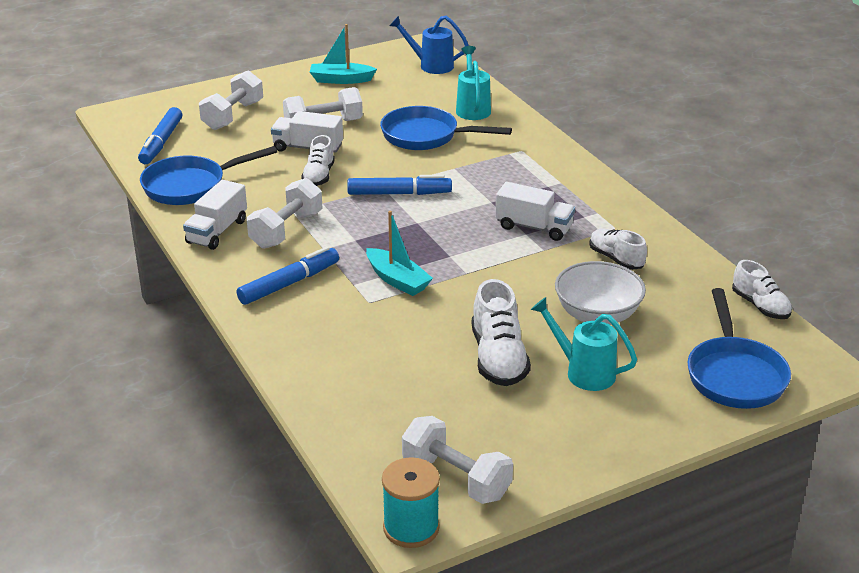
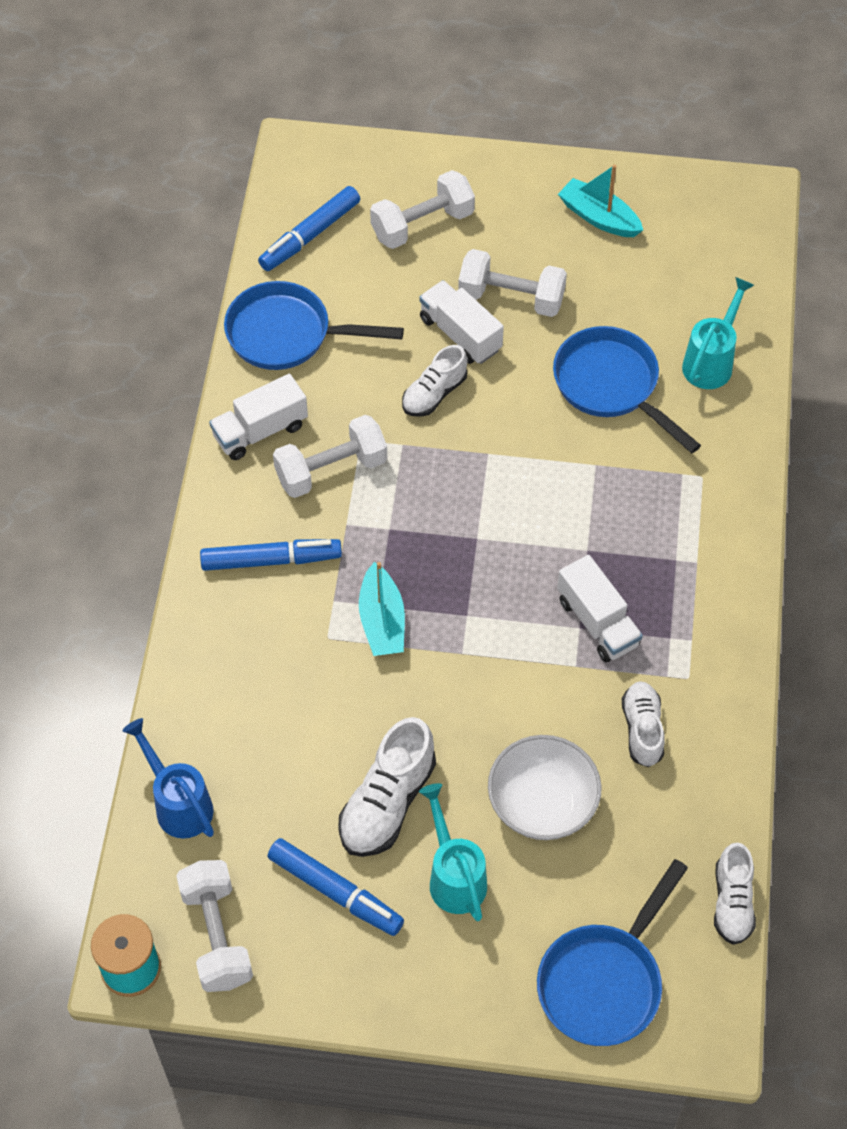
camera: 35 degrees right, 25 degrees up
(399, 194) = (497, 476): blue marker -> blue marker (335, 892)
(431, 65) = (732, 245): blue watering can -> blue watering can (179, 804)

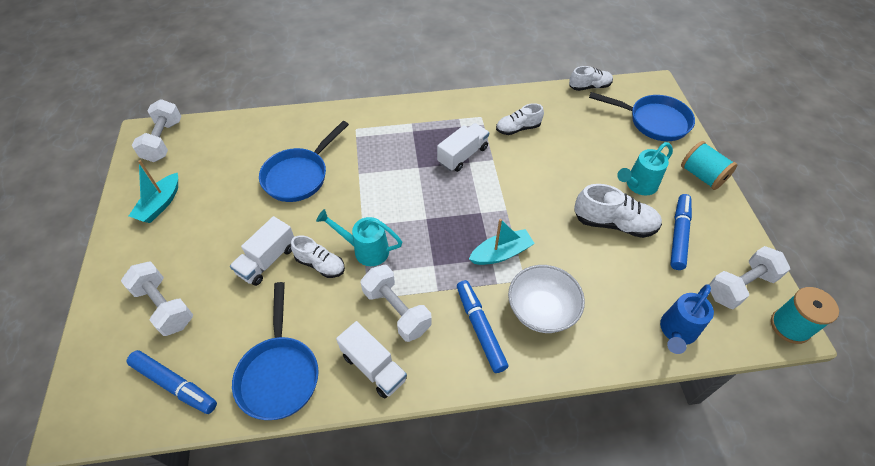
camera: 105 degrees left, 5 degrees down
(446, 999) = (702, 176): none -> turquoise spool
(511, 298) = (233, 238): white dumbbell -> white dumbbell (163, 141)
(542, 804) = (578, 159): white bowl -> white bowl (541, 310)
(711, 362) = (275, 136): turquoise watering can -> turquoise watering can (366, 250)

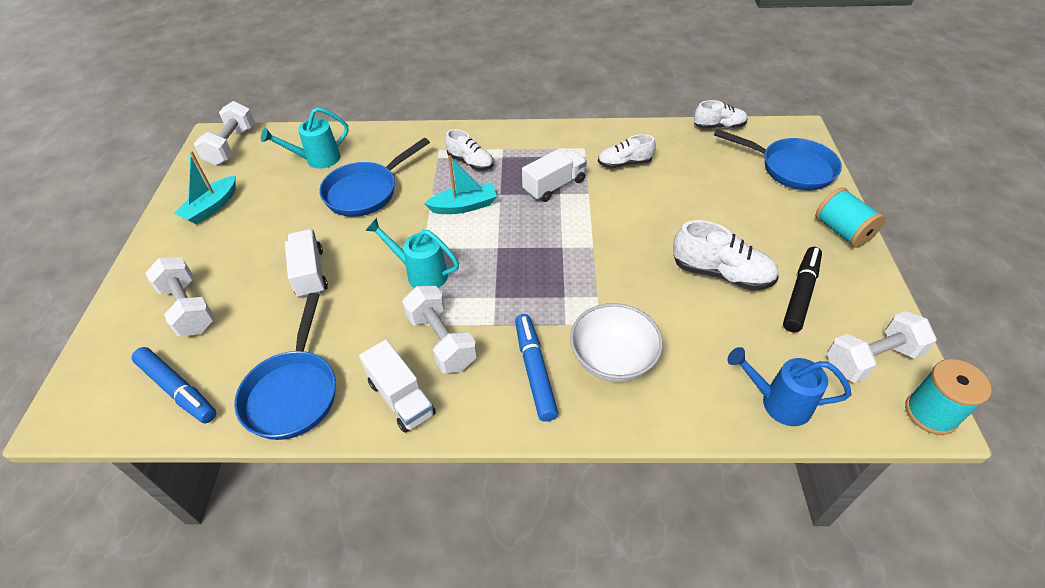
camera: 10 degrees right, 5 degrees down
(267, 260) = (310, 273): white truck -> white truck turned 120 degrees clockwise
(320, 264) = (367, 283): white shoe -> white shoe (470, 162)
(501, 253) = (577, 292): turquoise boat -> turquoise boat (464, 206)
(638, 185) = (759, 235): turquoise watering can -> turquoise watering can (317, 159)
(676, 332) = (778, 402): blue watering can -> blue watering can turned 60 degrees clockwise
(678, 235) = (800, 294): blue marker -> black marker

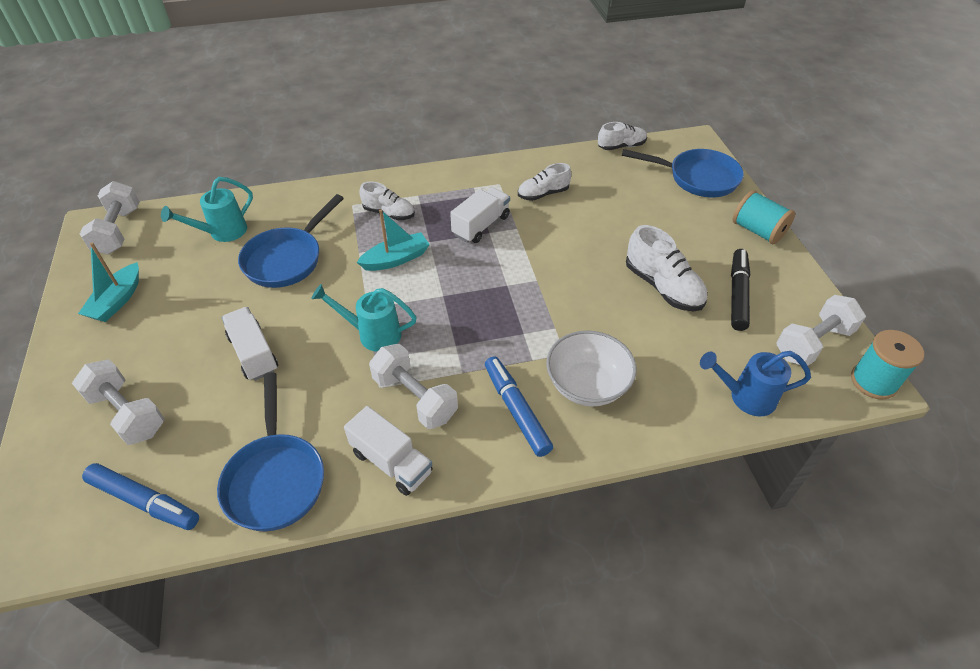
camera: 15 degrees left, 0 degrees up
(721, 273) = (663, 287): white shoe -> white shoe turned 45 degrees clockwise

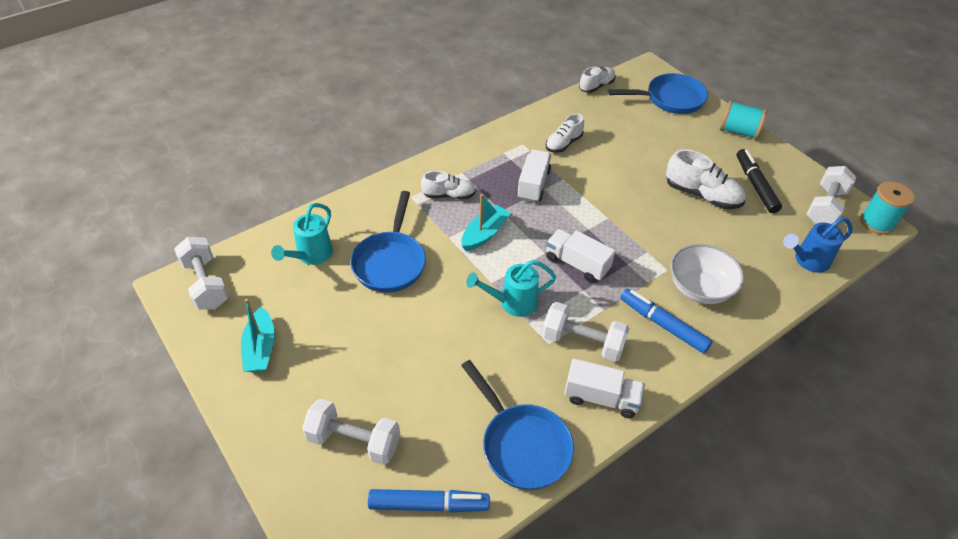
camera: 25 degrees left, 0 degrees up
(253, 354) = (425, 352): white truck -> white truck (577, 264)

